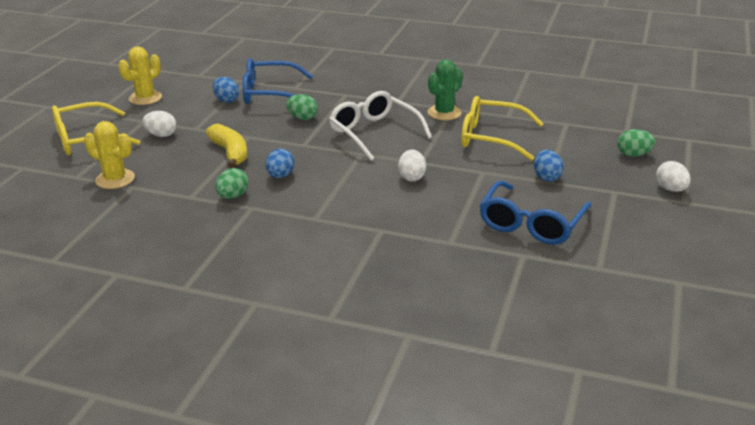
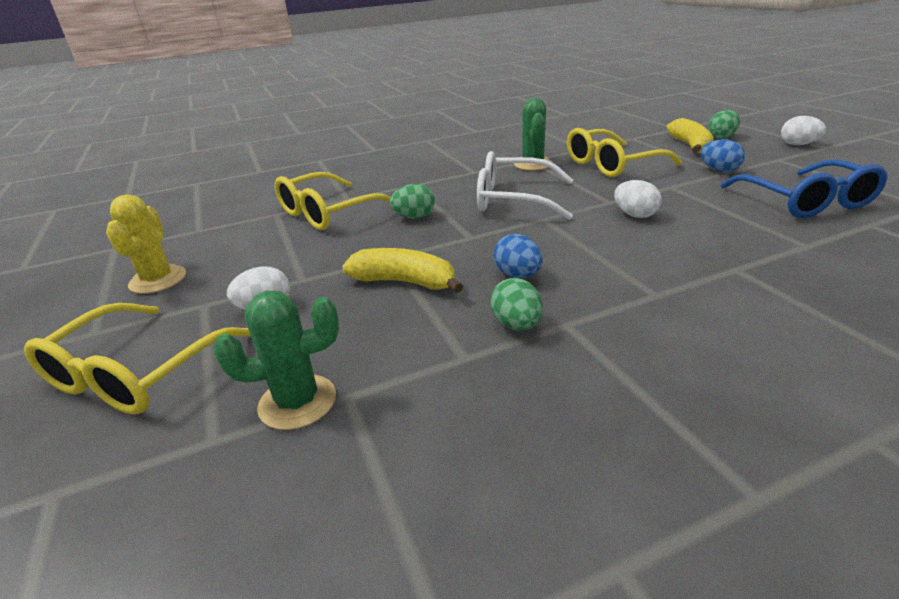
camera: 40 degrees left, 0 degrees up
(115, 179) = (297, 402): yellow cactus -> green cactus
(226, 100) = (287, 237): blue egg -> none
(269, 93) = (328, 213): blue glasses -> yellow glasses
(586, 150) = (690, 146): none -> yellow banana

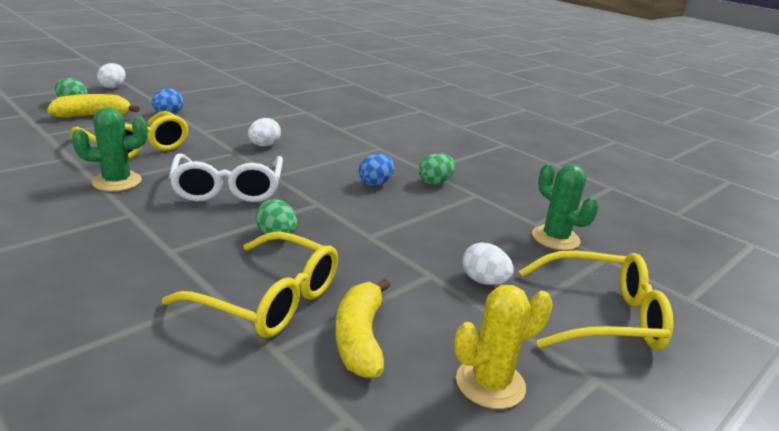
camera: 115 degrees left, 5 degrees down
(405, 282) = (407, 223): yellow banana -> yellow banana (360, 338)
(806, 202) = (239, 102): blue glasses -> none

